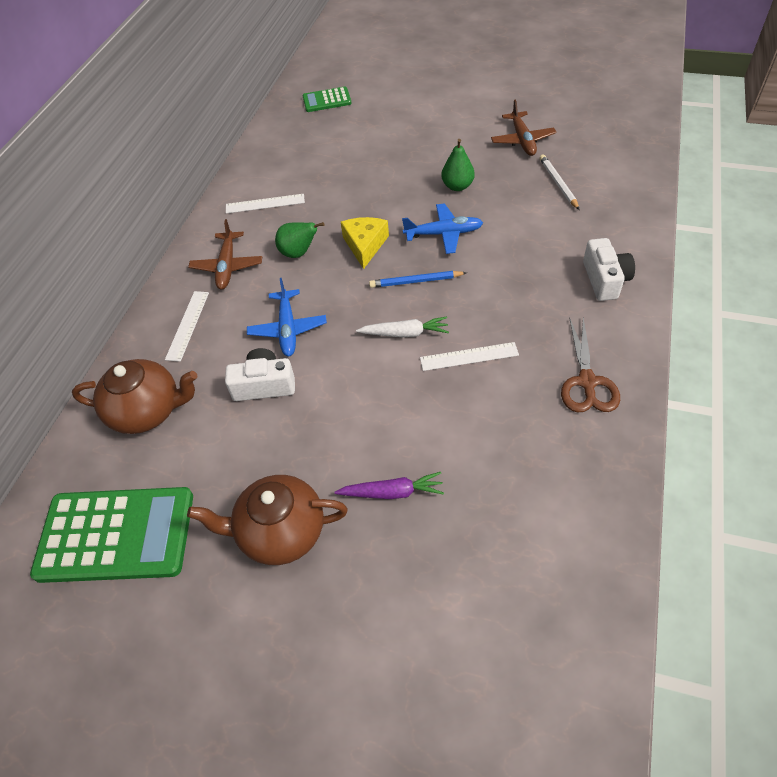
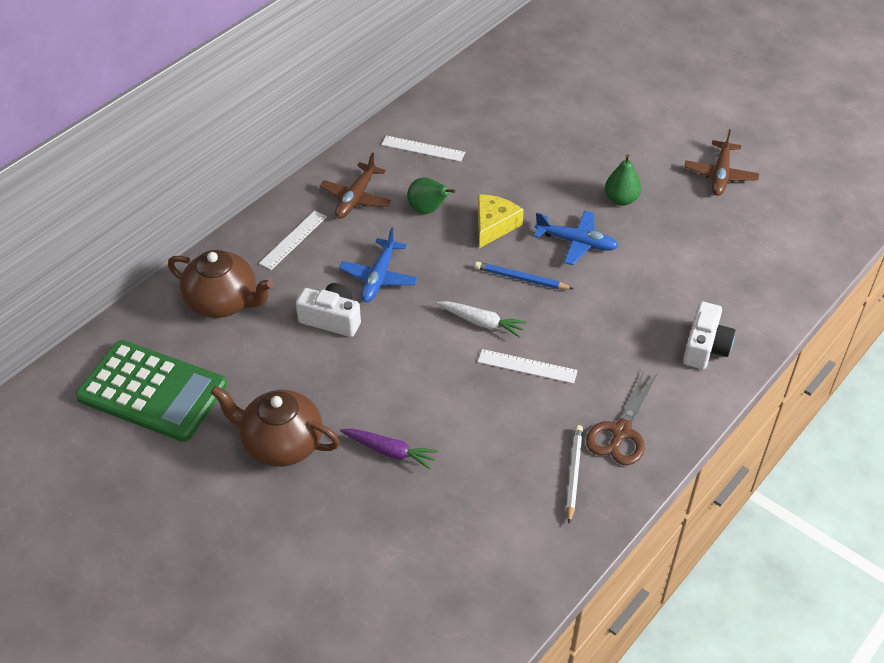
camera: 20 degrees right, 5 degrees down
(327, 100) = (544, 59): green calculator -> none
(558, 183) = (726, 234): white pencil -> white pencil (573, 473)

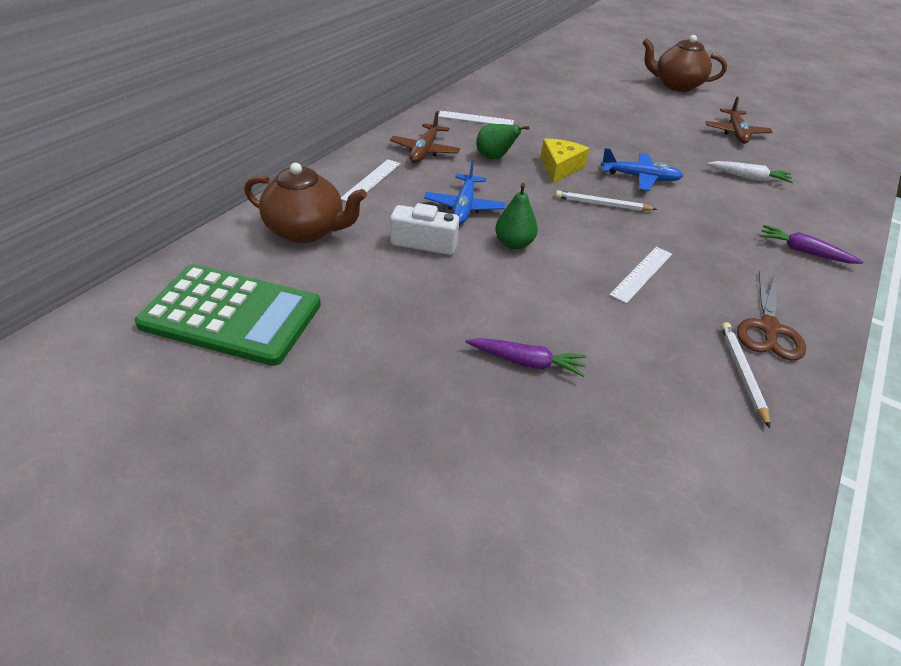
camera: 10 degrees left, 5 degrees down
(281, 443) = (395, 361): brown teapot -> brown teapot (676, 85)
(482, 322) = (580, 239): white carrot -> white carrot (748, 177)
(521, 279) = (602, 204): blue pencil -> white pencil
(527, 366) = (641, 274): white ruler -> white ruler turned 60 degrees counterclockwise
(621, 199) = (663, 149): green pear -> green pear (514, 244)
(705, 347) = (803, 251): white camera -> purple carrot

